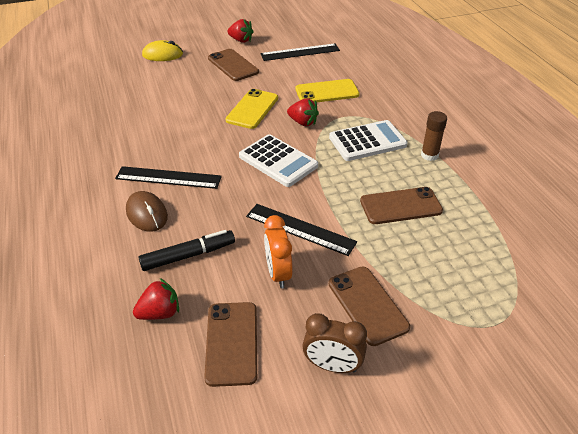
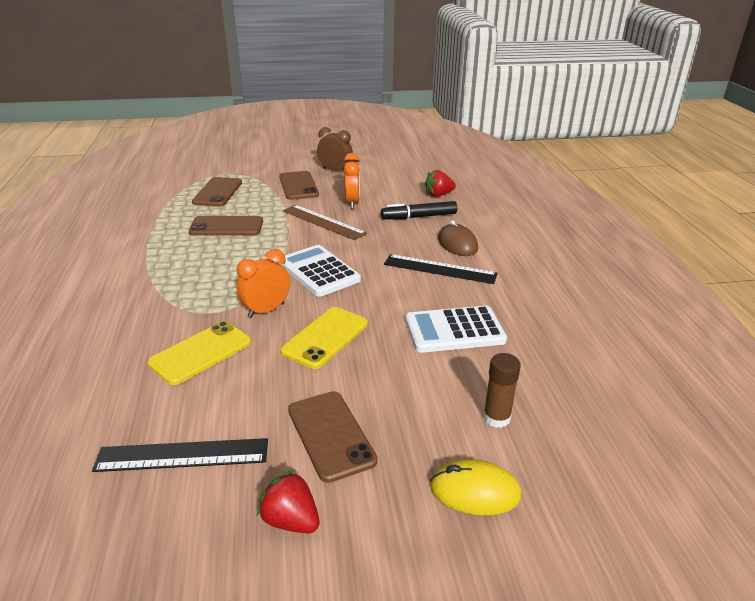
camera: 170 degrees left, 10 degrees down
(232, 343) = (392, 181): brown phone -> brown phone (217, 192)
(300, 229) = (323, 222): black ruler -> brown ruler
(303, 122) = (266, 310): red strawberry -> orange clock
(327, 92) = (201, 353): yellow phone -> yellow phone turned 45 degrees counterclockwise
(367, 141) = (206, 280): white calculator -> white calculator (454, 330)
(429, 155) = (154, 260): brown glue stick -> brown glue stick (496, 418)

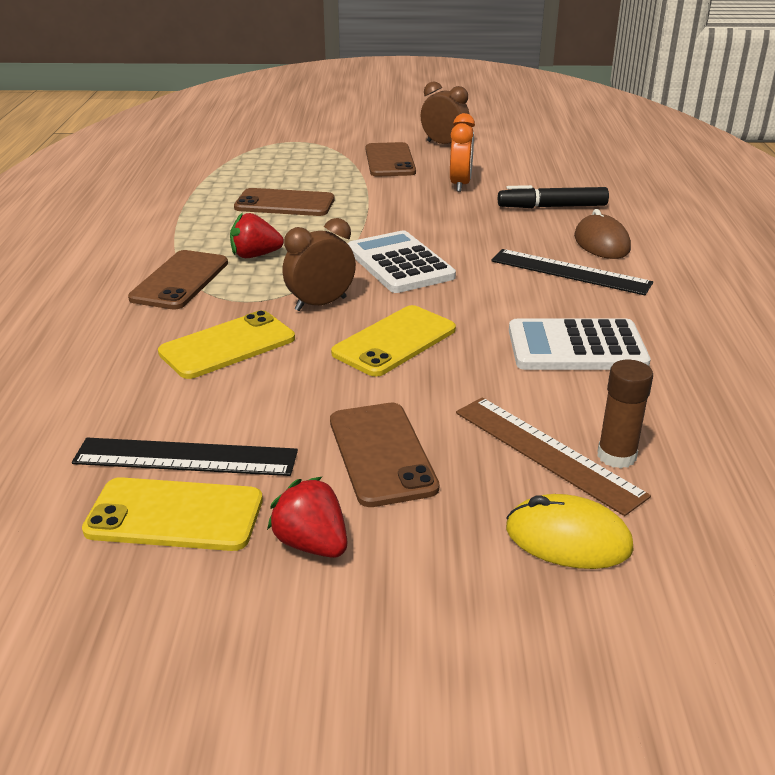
camera: 10 degrees right, 0 degrees up
(181, 508) = (175, 515): none -> yellow phone
(217, 192) = (279, 163): brown phone -> brown phone (180, 280)
(266, 310) = (320, 304): orange clock -> brown clock
(323, 222) = (416, 205): brown ruler -> brown ruler (547, 452)
(438, 195) = (585, 181): red strawberry -> red strawberry (255, 255)

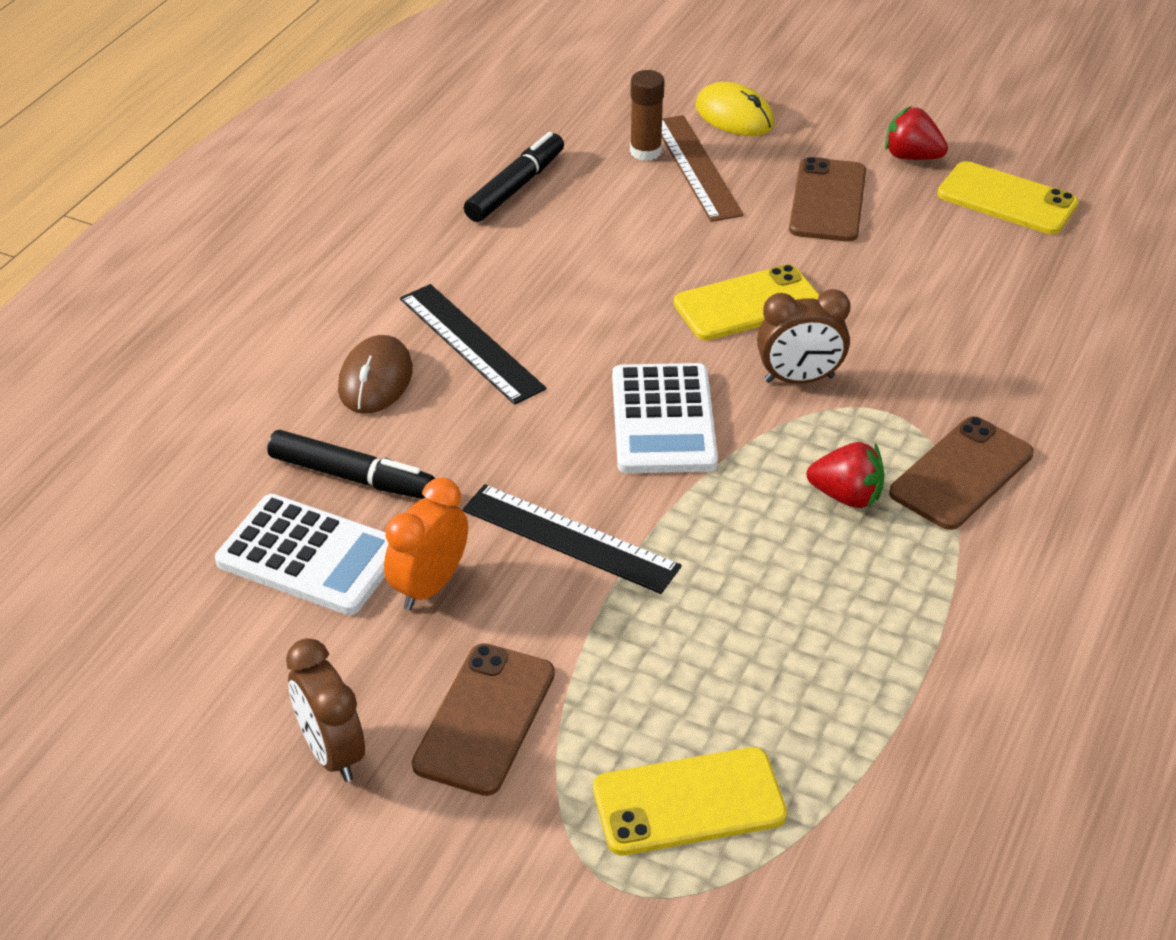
camera: 155 degrees left, 10 degrees up
(186, 457) = (991, 240): black ruler -> black ruler (570, 538)
(227, 345) = (926, 348): yellow phone -> yellow phone (689, 802)
(284, 203) = (751, 623): brown phone -> none
(312, 544) = (911, 156): red strawberry -> red strawberry turned 135 degrees clockwise
(576, 347) = (574, 247): white calculator -> white calculator (310, 556)
(688, 382) = (515, 187): none -> black marker

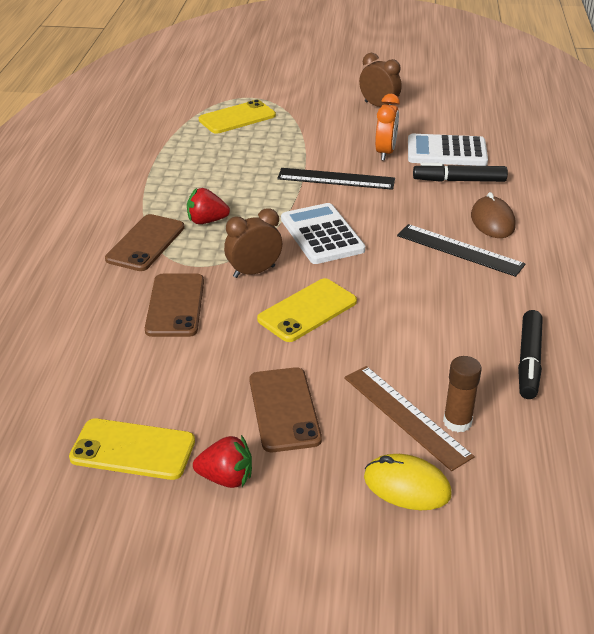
camera: 160 degrees right, 5 degrees down
(485, 719) = (329, 123): brown phone -> brown phone (175, 305)

